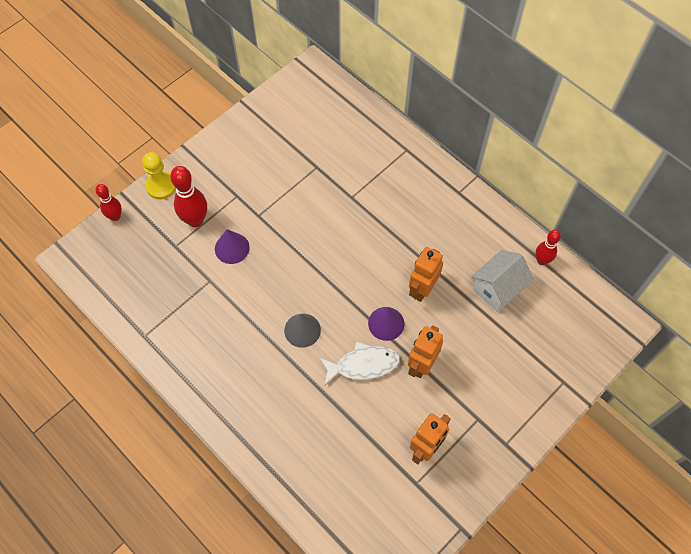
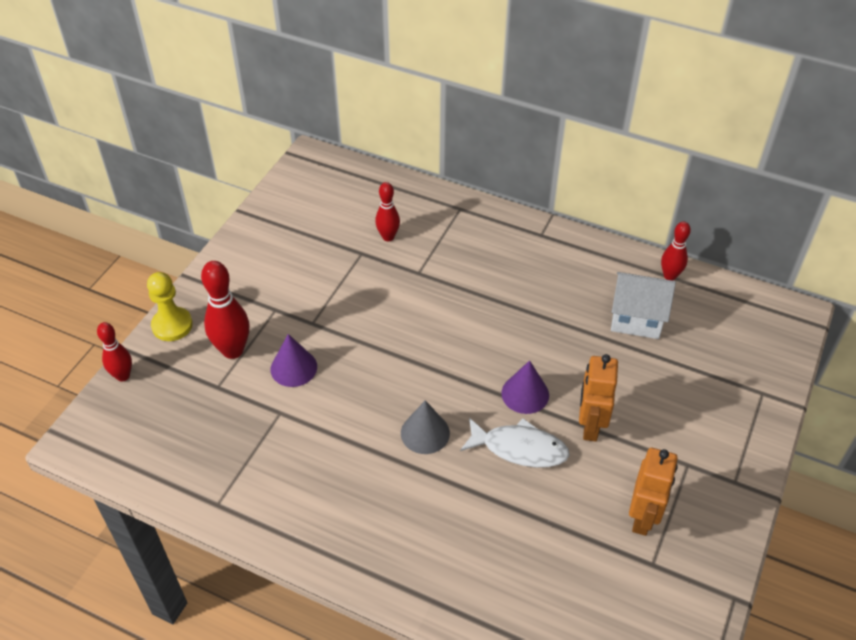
camera: 20 degrees left, 15 degrees down
(341, 159) = (388, 237): none -> red bowling pin
(363, 365) = (519, 448): white fish -> white fish turned 45 degrees clockwise
(422, 289) = (549, 344): orange robot -> none
(497, 289) = (636, 319): white house -> white house turned 75 degrees clockwise

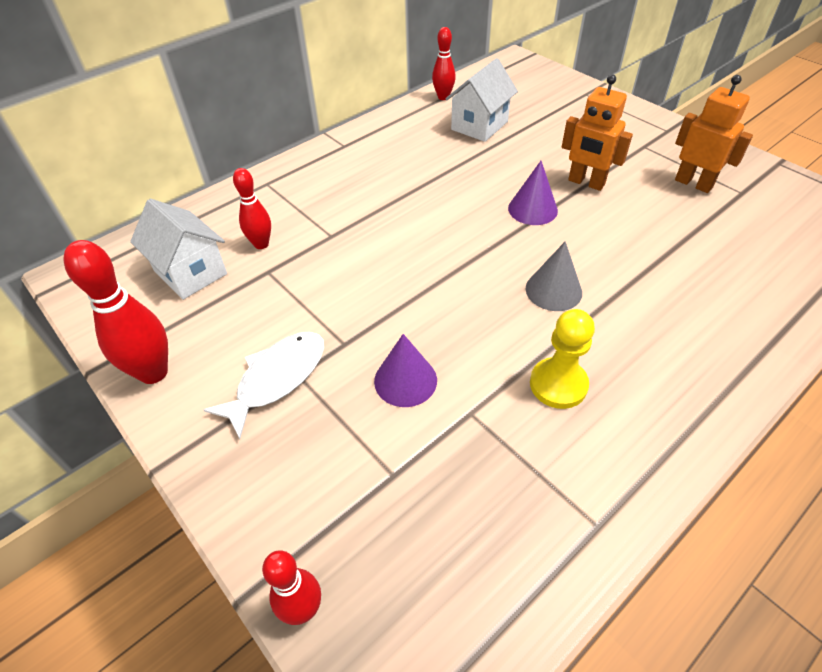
camera: 65 degrees left, 0 degrees up
(172, 325) = (244, 508): yellow pawn -> yellow pawn (558, 384)
(233, 350) = (339, 440): red bowling pin -> red bowling pin (153, 372)
(340, 213) = (190, 272): none -> white house
(519, 448) = (597, 231): white fish -> white fish (277, 378)

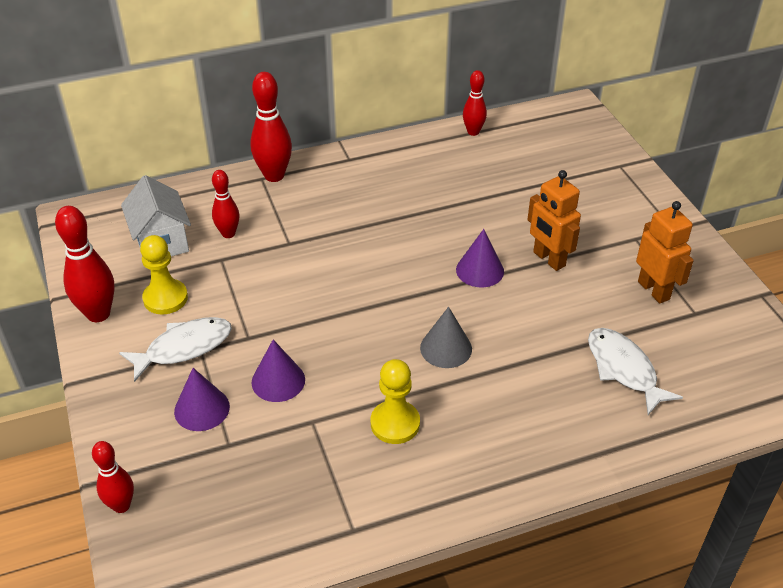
camera: 20 degrees right, 5 degrees down
(226, 330) = (165, 298): none -> yellow pawn
(278, 178) = (274, 176): none -> red bowling pin
(337, 443) = (202, 409): none -> purple cone
(479, 126) = (488, 172): white house -> none
(725, 259) = (623, 369): none -> white fish

